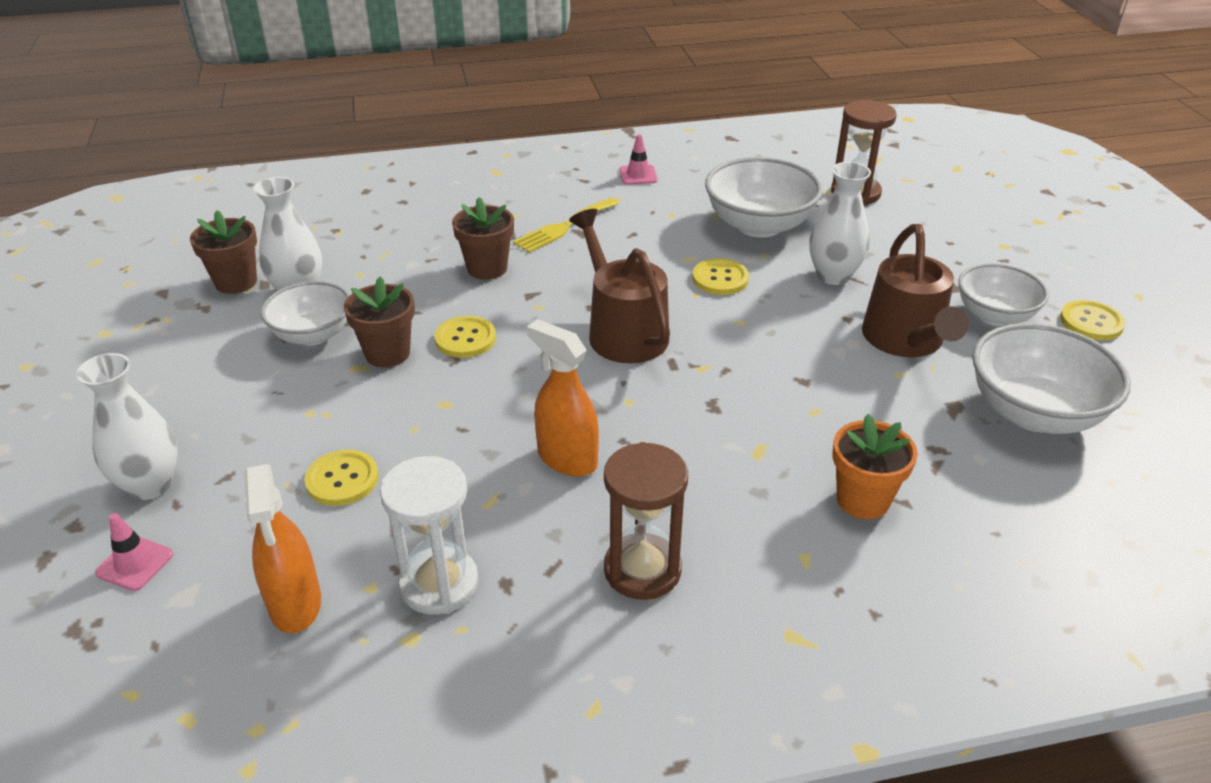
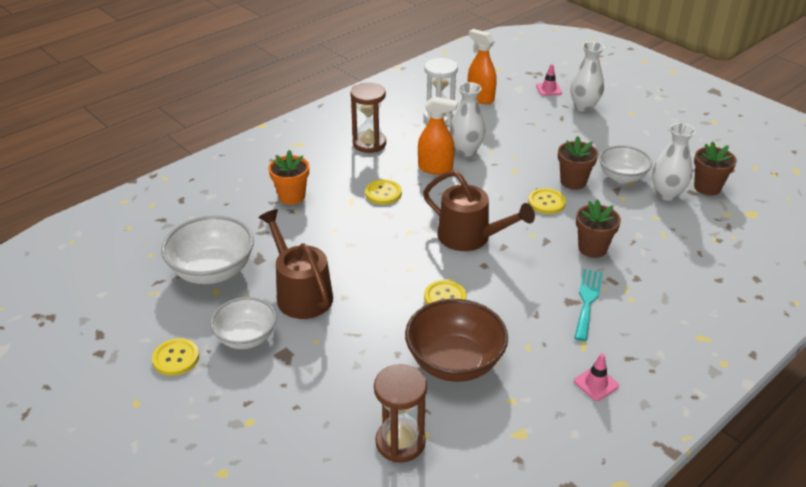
camera: 150 degrees right, 0 degrees up
(342, 479) = (517, 131): yellow button -> yellow button (383, 193)
(563, 227) = (587, 301): yellow fork -> turquoise fork
(759, 225) = (454, 362): white bowl -> brown bowl
(833, 276) = (371, 331): white vase -> white vase (466, 151)

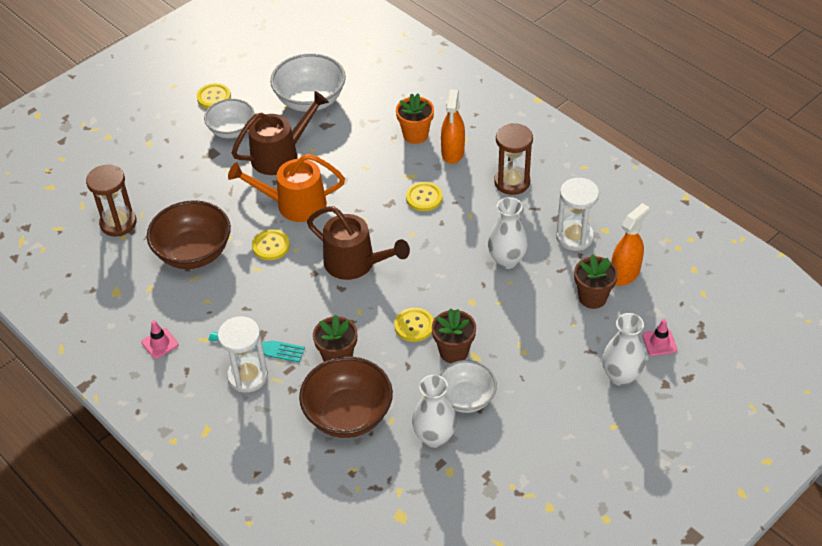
camera: 90 degrees right, 10 degrees up
(383, 281) = (294, 204): none -> orange watering can
(435, 168) = (470, 236): orange spray bottle -> orange spray bottle (452, 153)
(470, 237) = (355, 263): brown watering can -> brown watering can turned 90 degrees counterclockwise
(627, 309) = (247, 376): none -> white hourglass
(657, 242) = (348, 415): none -> brown bowl
(707, 187) = (450, 480): brown flower pot -> brown flower pot (592, 297)

